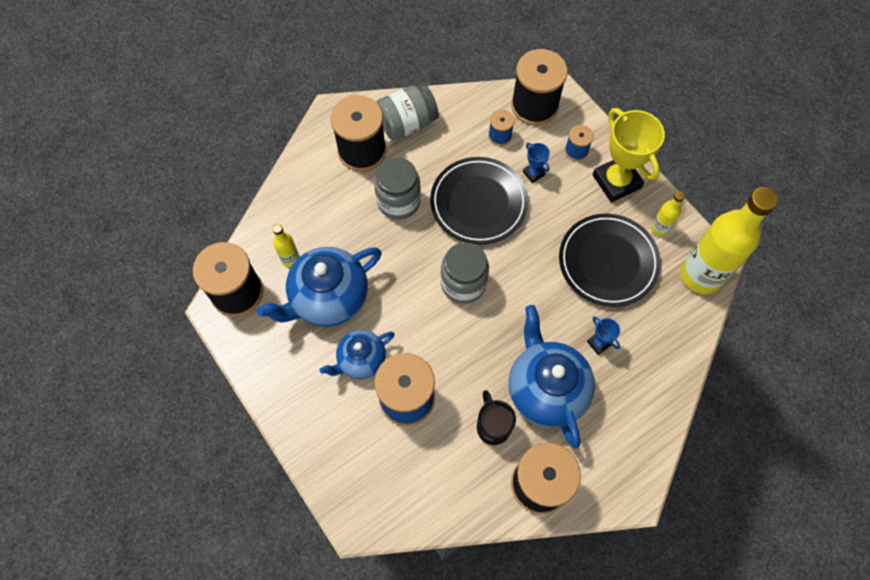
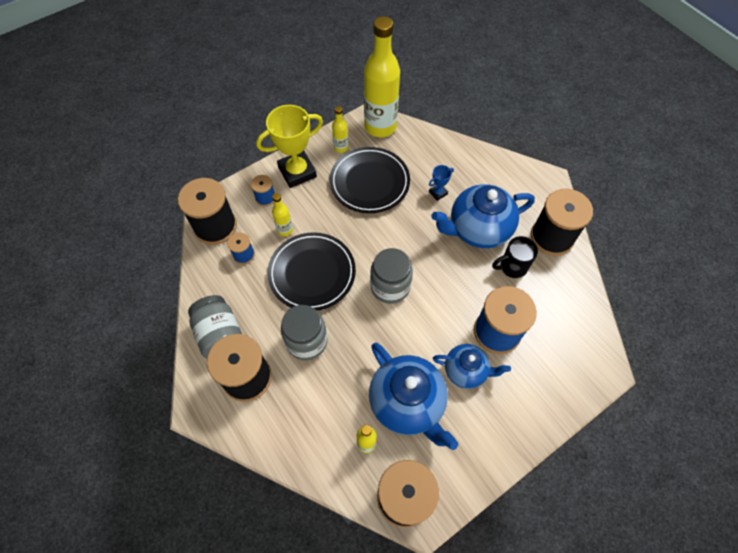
camera: 90 degrees left, 5 degrees down
(361, 360) = (466, 371): blue teapot -> blue teapot turned 45 degrees counterclockwise
(533, 173) = (285, 230): blue trophy -> yellow bottle

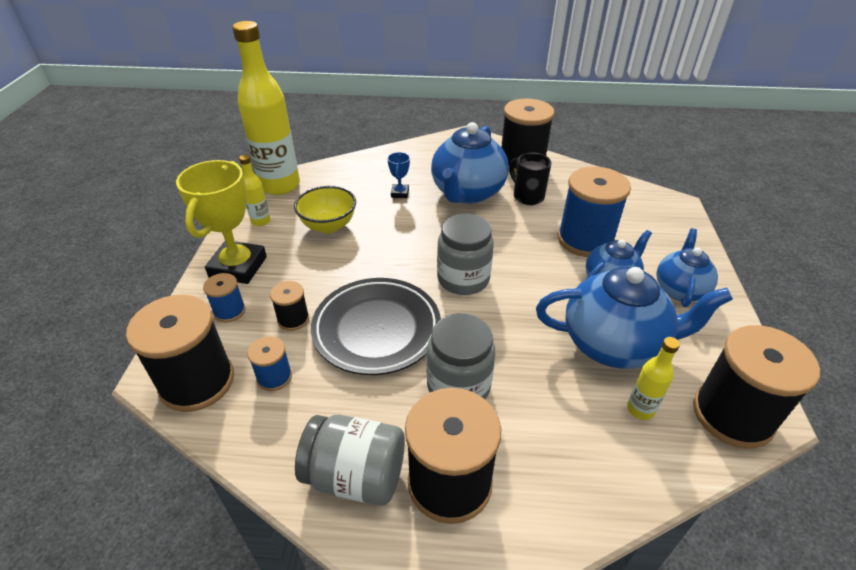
camera: 50 degrees left, 20 degrees down
(285, 230) = (293, 319): yellow bottle -> black spool
(369, 182) = (328, 226): black plate -> yellow bowl
(498, 418) = (679, 289): none -> blue teapot
(512, 267) = (527, 196): black mug -> black mug turned 120 degrees clockwise

